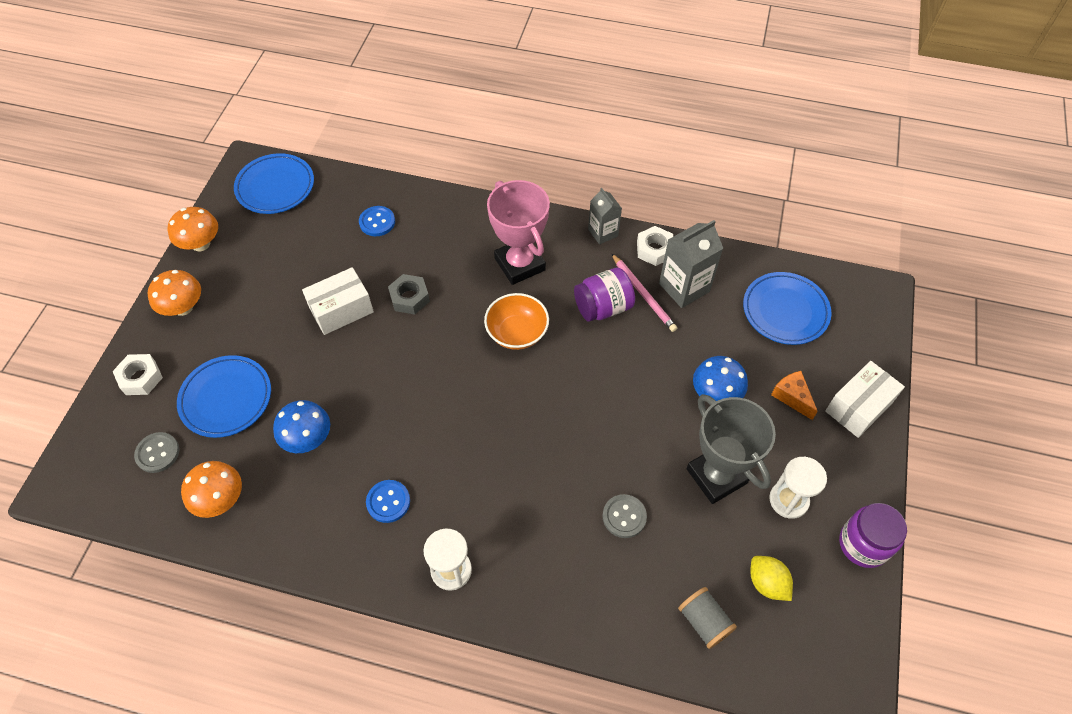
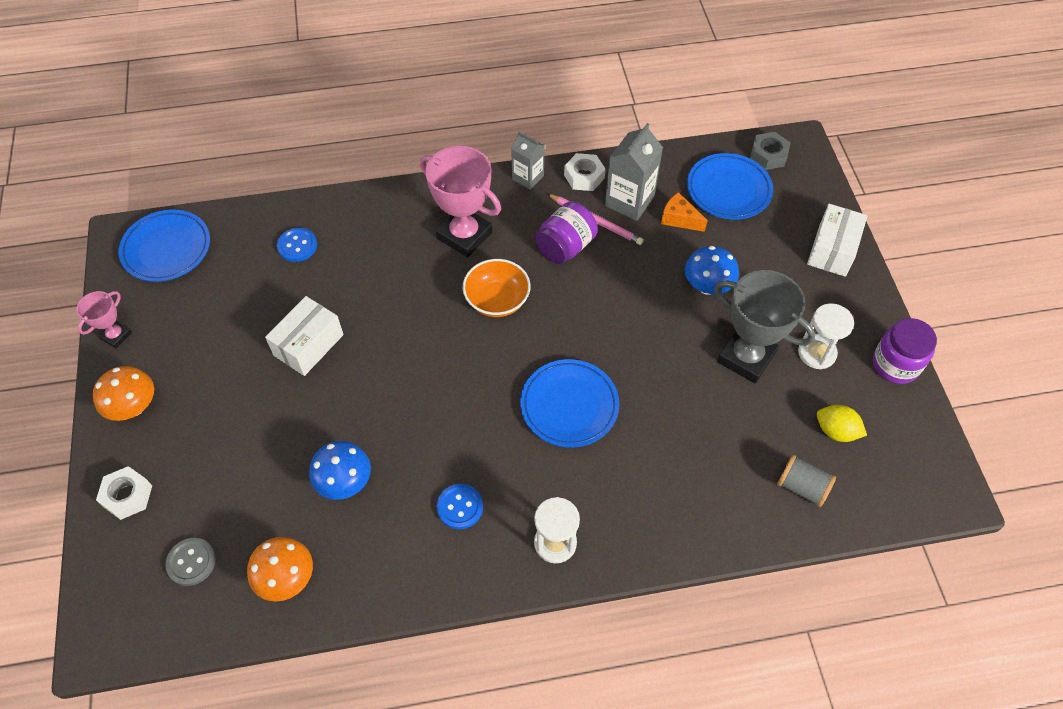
camera: 25 degrees left, 0 degrees up
(201, 244) = (116, 335): orange mushroom -> pink trophy
(226, 399) = (235, 478): blue plate -> blue plate (569, 406)
(409, 298) = (372, 307): grey nut -> grey nut (768, 155)
(624, 517) = (685, 427): grey button -> none
(792, 397) = (773, 263): orange cheese -> orange cheese (679, 219)

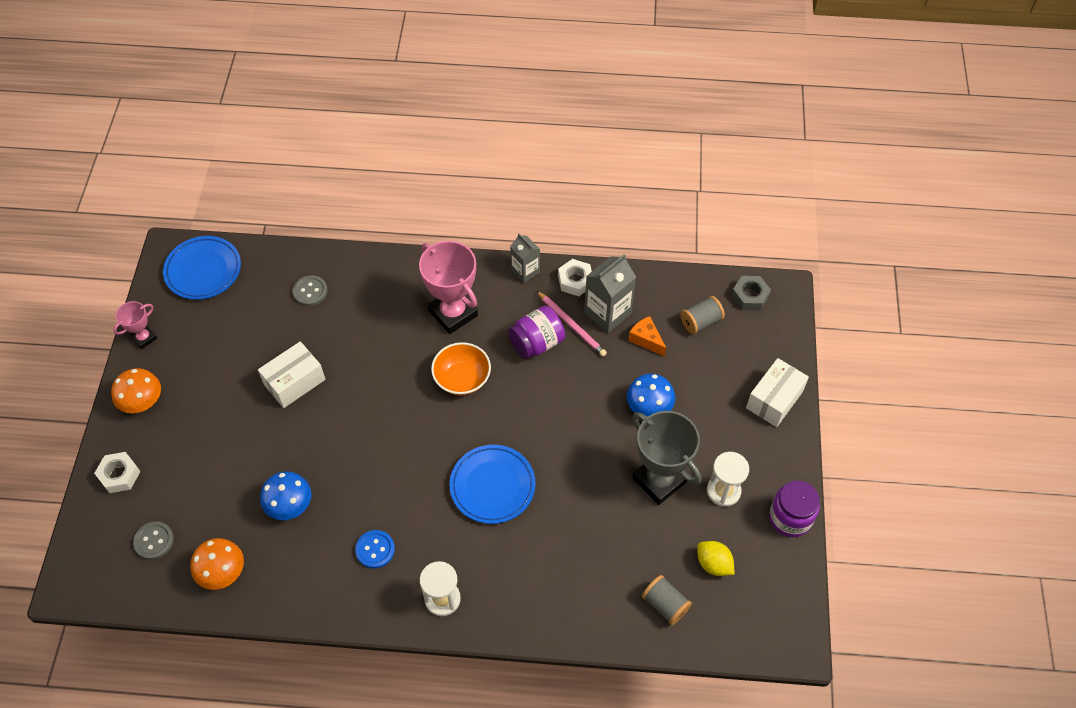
camera: 15 degrees right, 0 degrees up
(297, 246) = (310, 291): blue button -> grey button
(728, 190) = (701, 322): blue plate -> grey spool

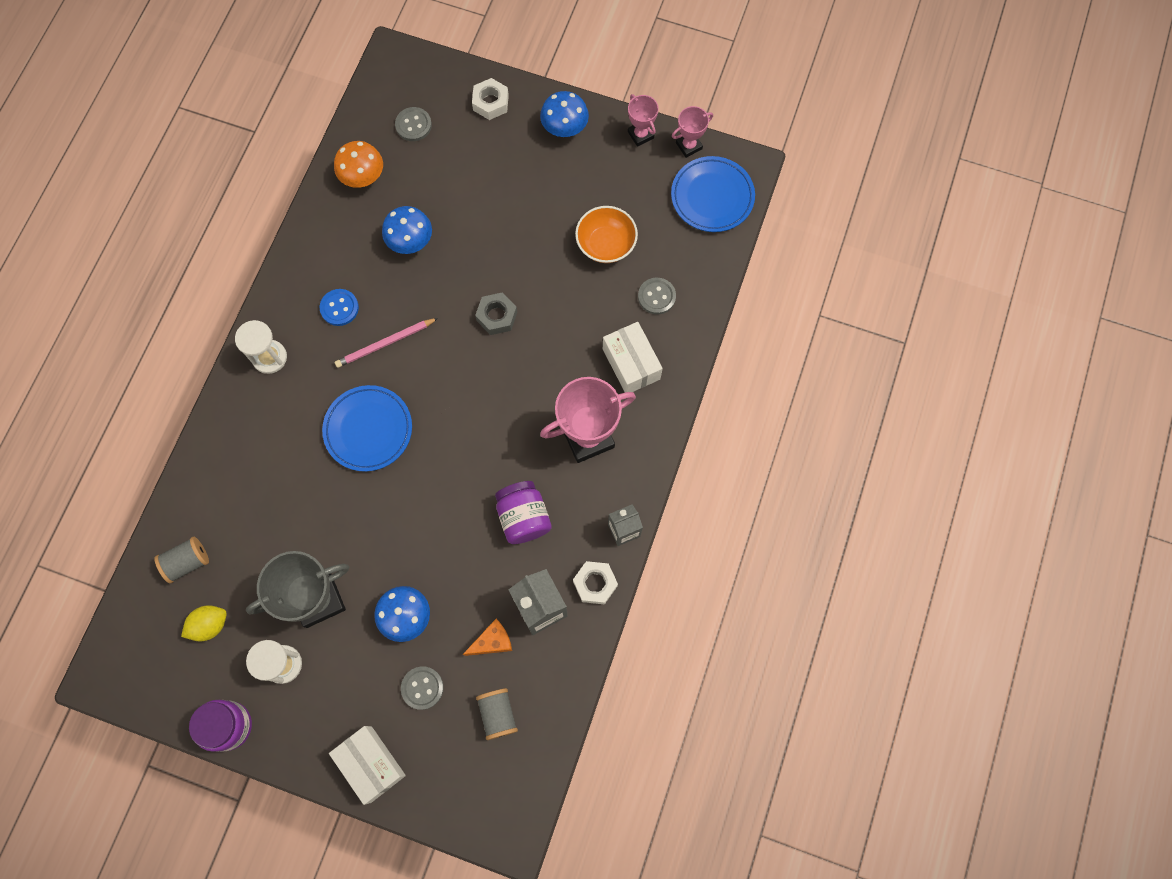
camera: 105 degrees right, 15 degrees up
(143, 402) = (564, 128): orange mushroom -> blue mushroom
(152, 298) = (689, 146): none -> pink trophy
(294, 382) = (547, 265): white box -> white box (631, 364)
(462, 379) = (502, 428): orange bowl -> orange bowl (606, 244)
(571, 325) = (536, 562): pink pencil -> pink pencil (385, 343)
(701, 379) = (422, 688): none -> grey button
(750, 296) = (516, 789): grey nut -> grey nut (497, 316)

